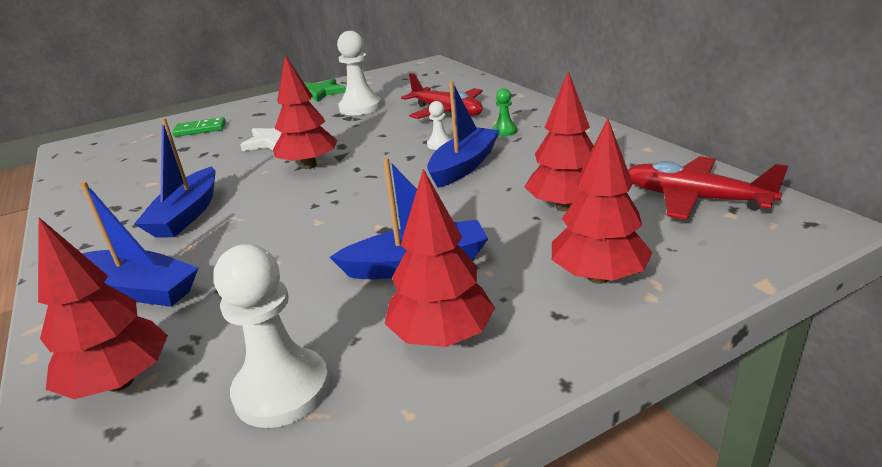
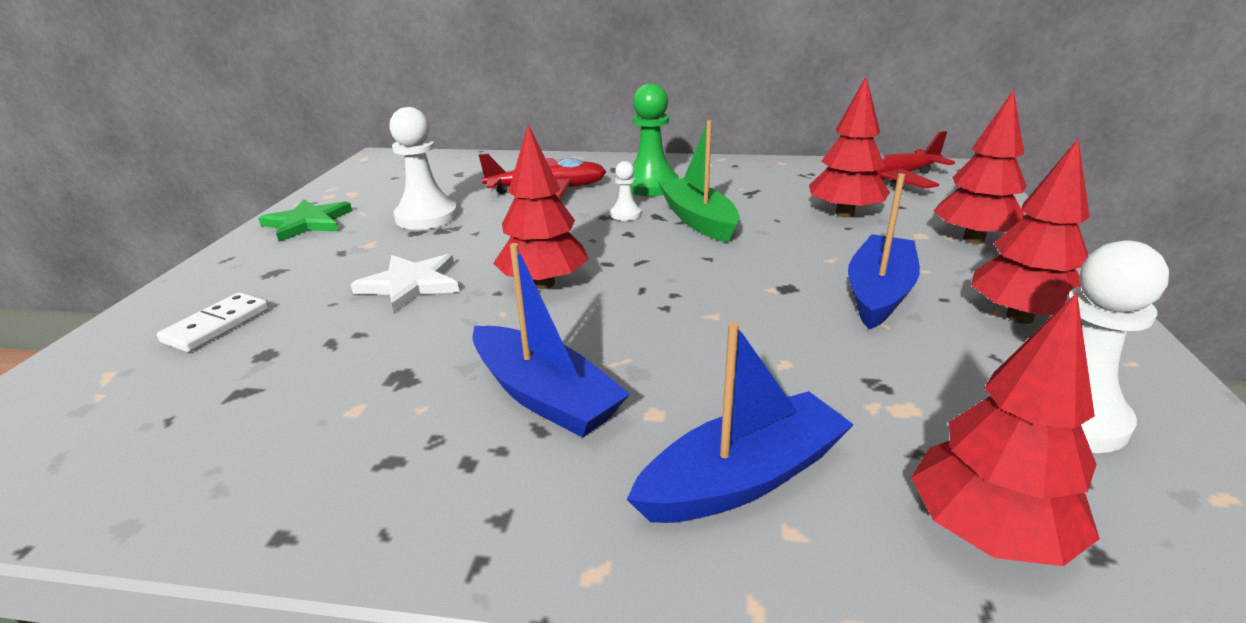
camera: 55 degrees left, 0 degrees up
(200, 129) = (217, 325): green domino -> white domino
(464, 166) = (698, 220): blue boat -> green boat
(504, 131) = (651, 186): green pawn -> green pawn, size x2.01

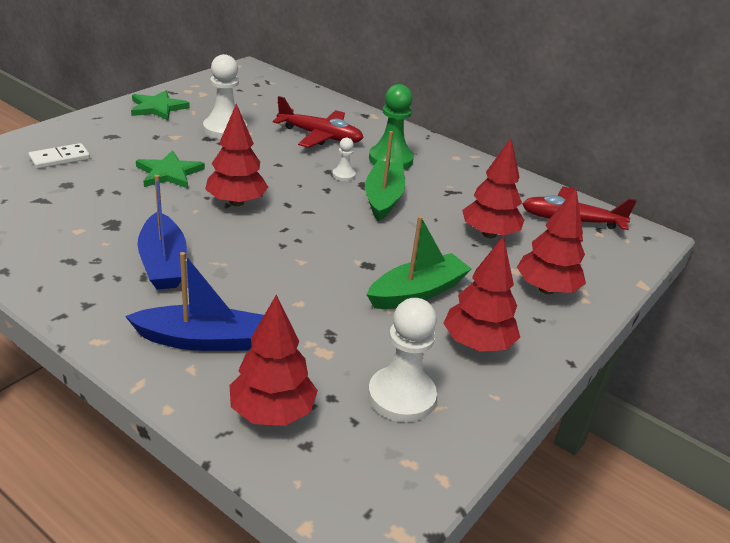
camera: 25 degrees right, 5 degrees up
(411, 284) = (169, 173): white star -> green star
(879, 293) = (417, 292): blue boat -> green boat

